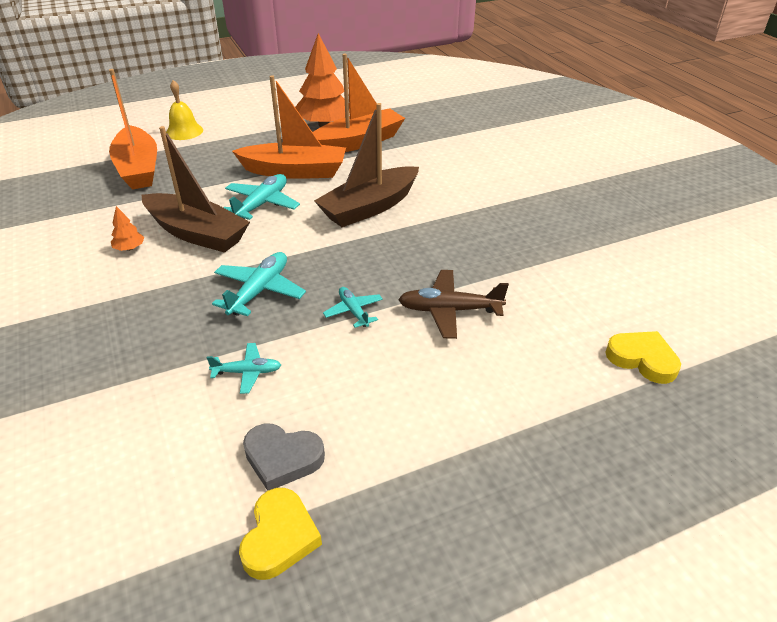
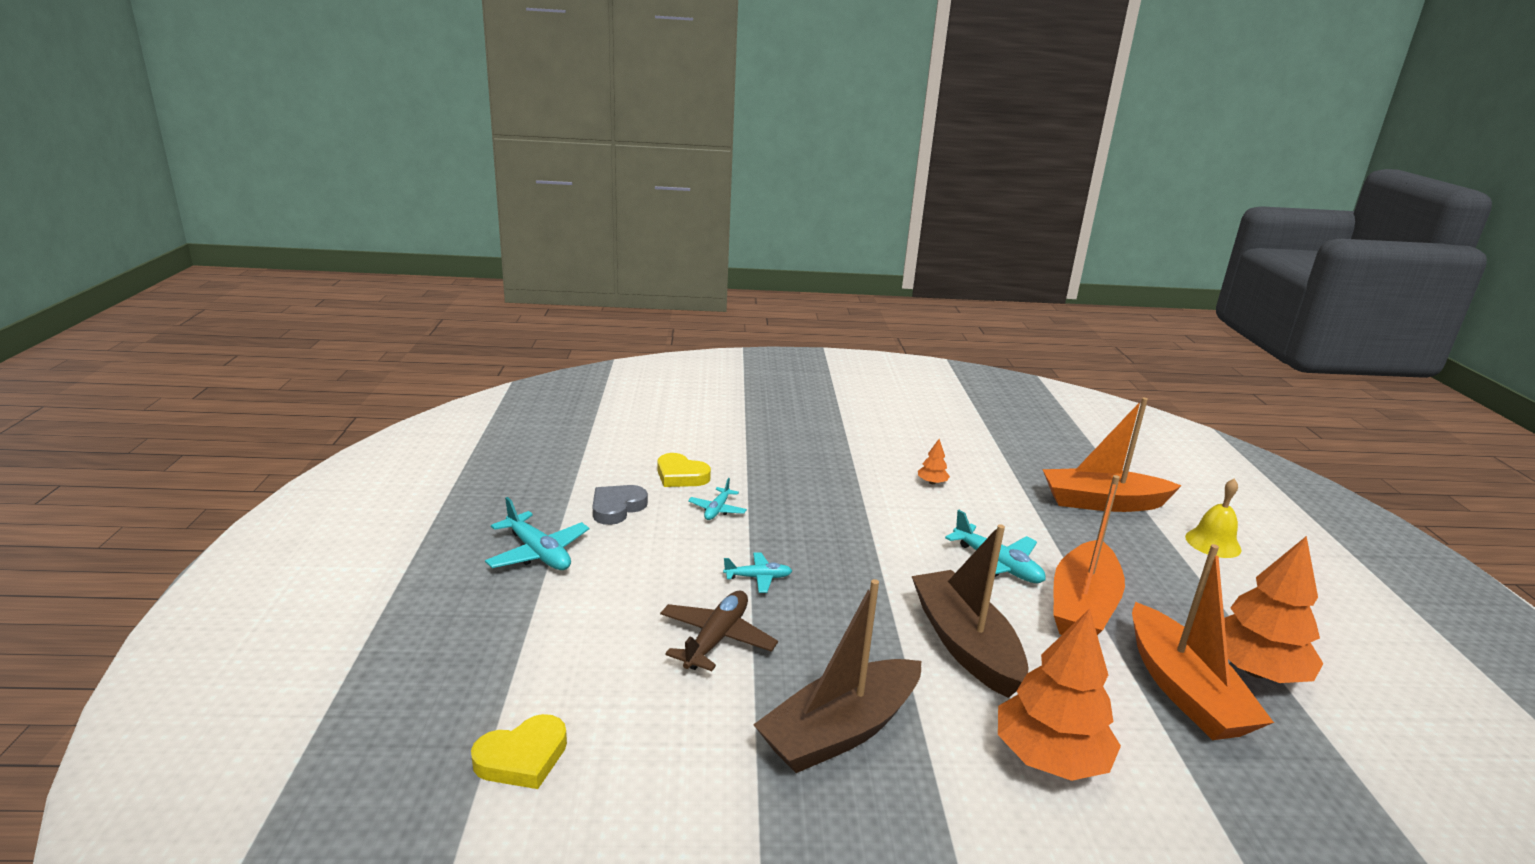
camera: 110 degrees right, 15 degrees down
(197, 233) = (945, 517): brown boat -> brown boat (840, 731)
(259, 290) = (825, 534): turquoise plane -> turquoise plane (538, 553)
(279, 537) = (557, 495): yellow heart -> yellow heart (681, 475)
(447, 175) = (1049, 757): none -> orange tree

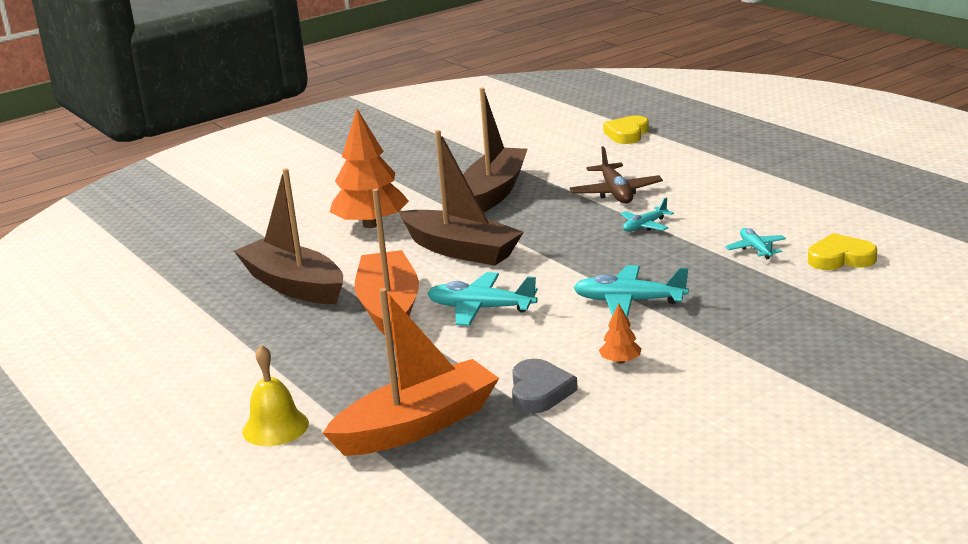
camera: 150 degrees right, 0 degrees up
(538, 553) = (803, 179): turquoise plane -> turquoise plane (628, 301)
(617, 508) = (825, 218): grey heart -> grey heart (539, 391)
(1184, 690) = (293, 285): orange boat -> brown boat
(1255, 670) = (238, 318): orange tree -> none

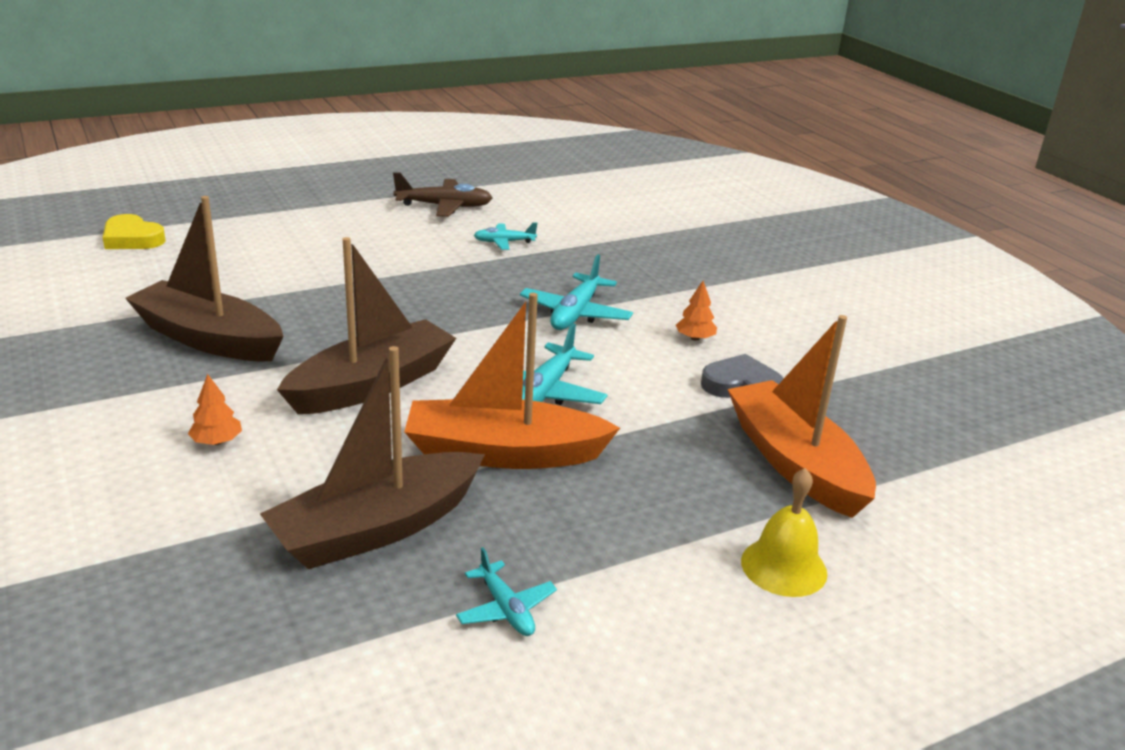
camera: 85 degrees left, 5 degrees up
(371, 224) = (217, 441): orange tree -> orange tree, size x0.42
(616, 193) = (302, 274): brown plane -> brown plane (444, 206)
(644, 226) = (406, 276): turquoise plane -> turquoise plane (506, 609)
(840, 258) = (548, 218): yellow heart -> none

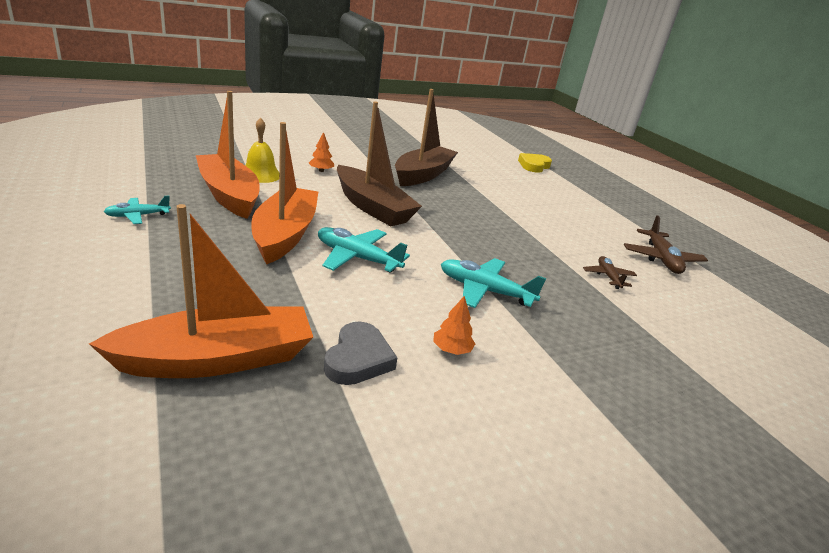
camera: 90 degrees right, 0 degrees up
(377, 528) = (229, 195): brown boat -> orange boat
(504, 242) = (608, 277): turquoise plane -> brown plane
(784, 567) = (90, 315): yellow bell -> yellow bell (260, 174)

